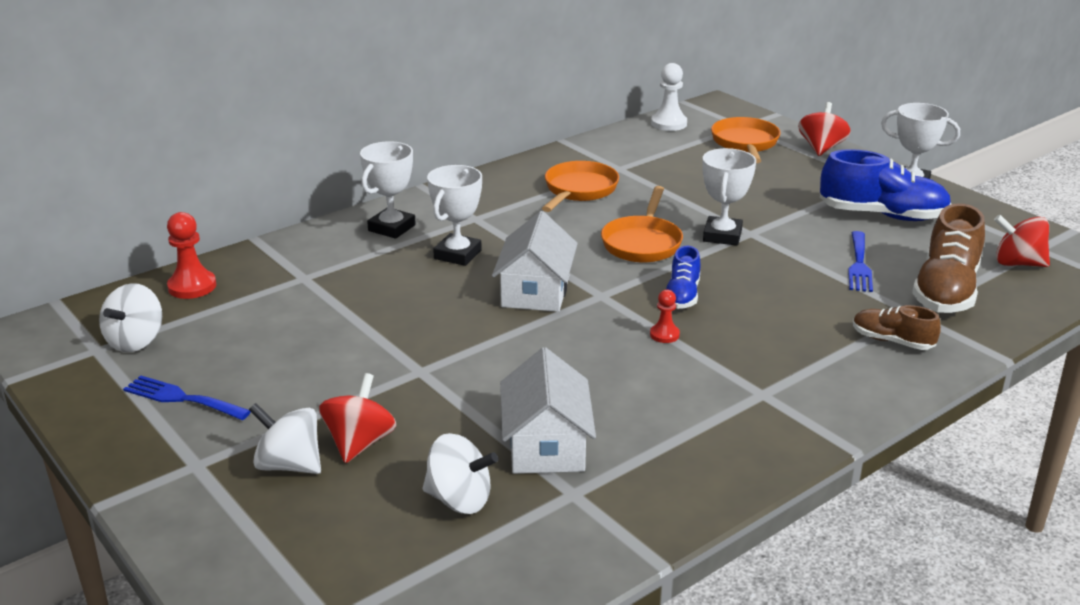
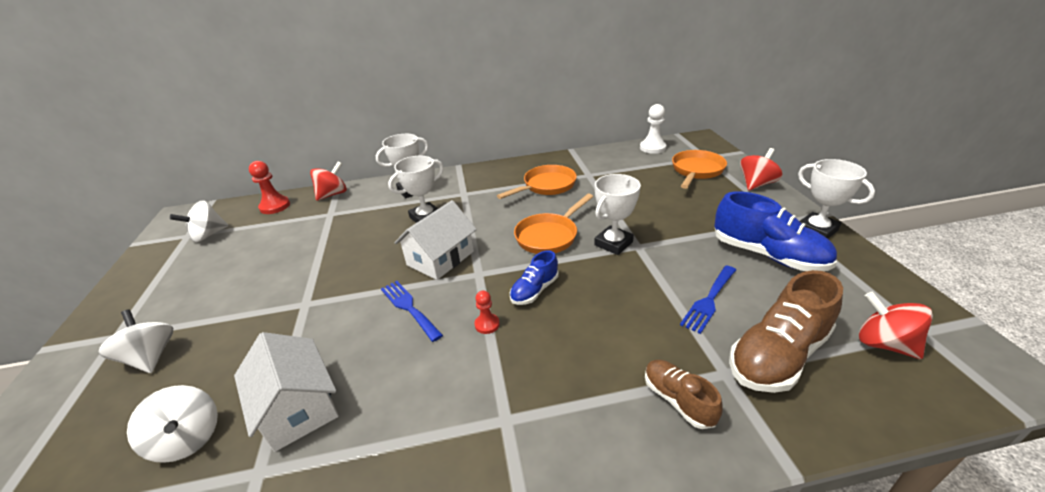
camera: 30 degrees right, 5 degrees up
(181, 398) = (174, 282): blue fork -> blue fork (409, 307)
(359, 443) = (204, 354): red spinning top -> red spinning top (333, 194)
(546, 445) = (298, 407): white house -> white house turned 60 degrees counterclockwise

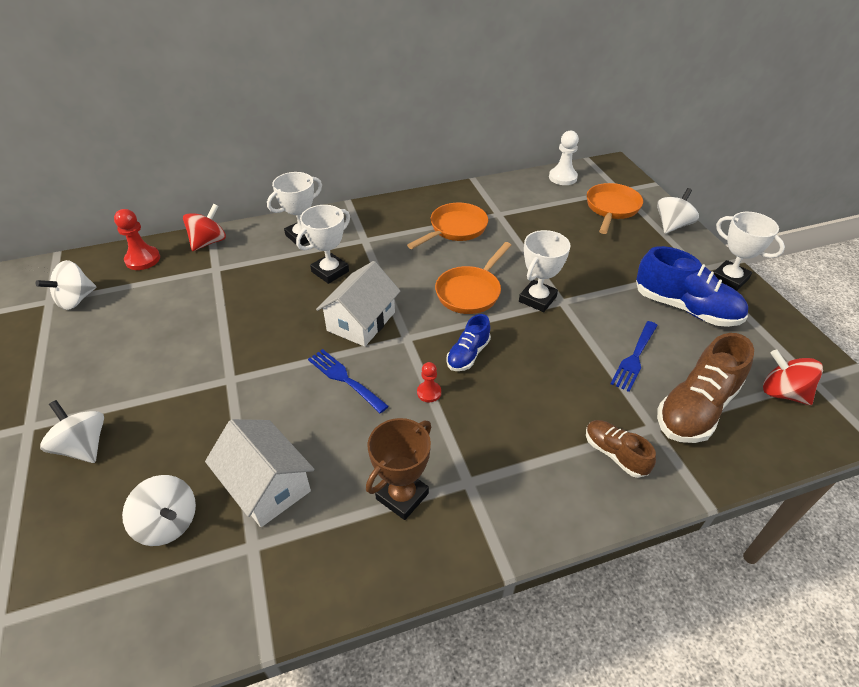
camera: 10 degrees left, 10 degrees up
(430, 429) = (402, 496): none -> brown trophy
(756, 184) = (672, 225): red spinning top -> white spinning top

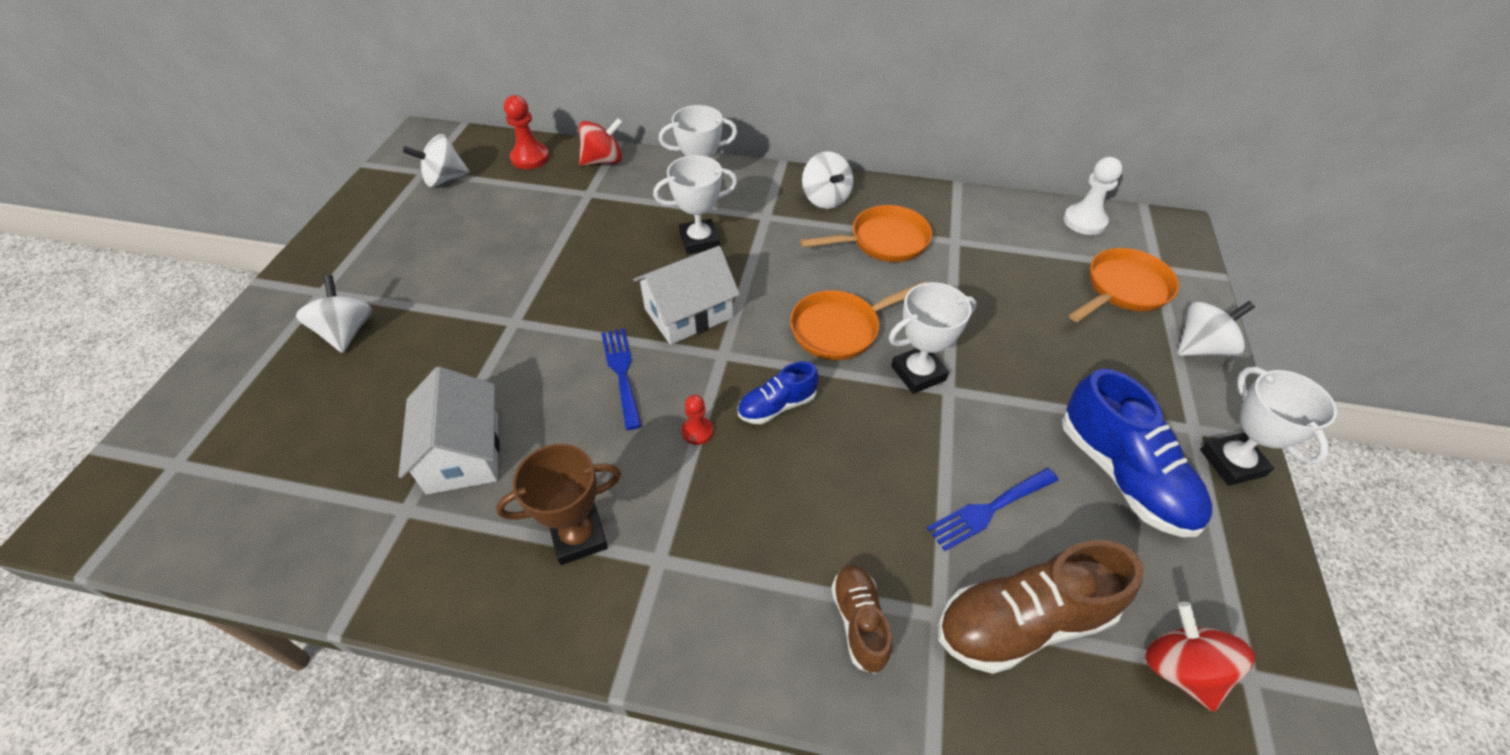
camera: 30 degrees right, 5 degrees up
(168, 523) = (356, 445): white spinning top -> white spinning top (825, 199)

